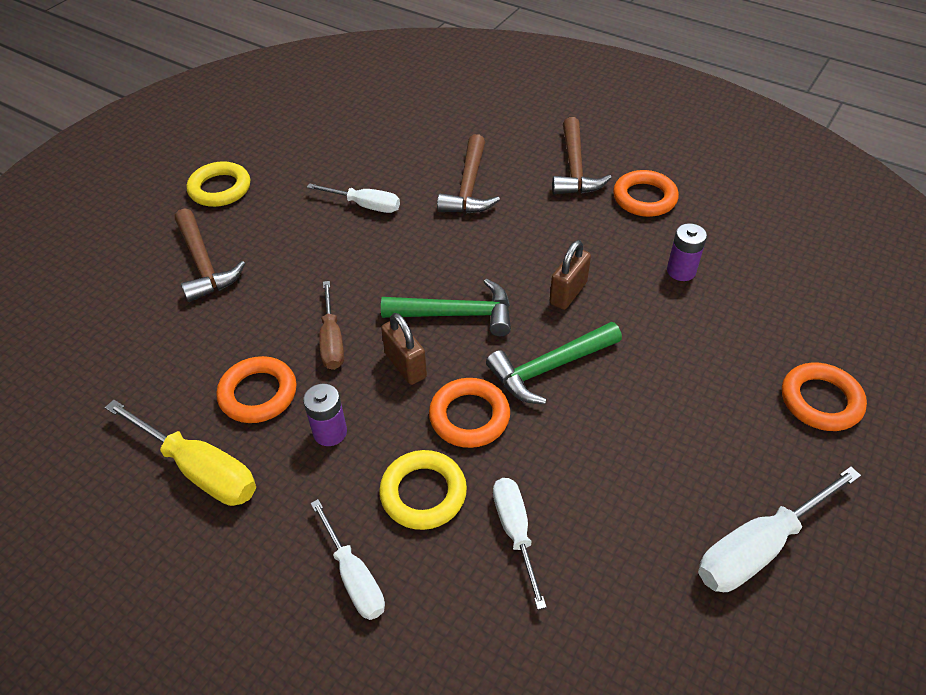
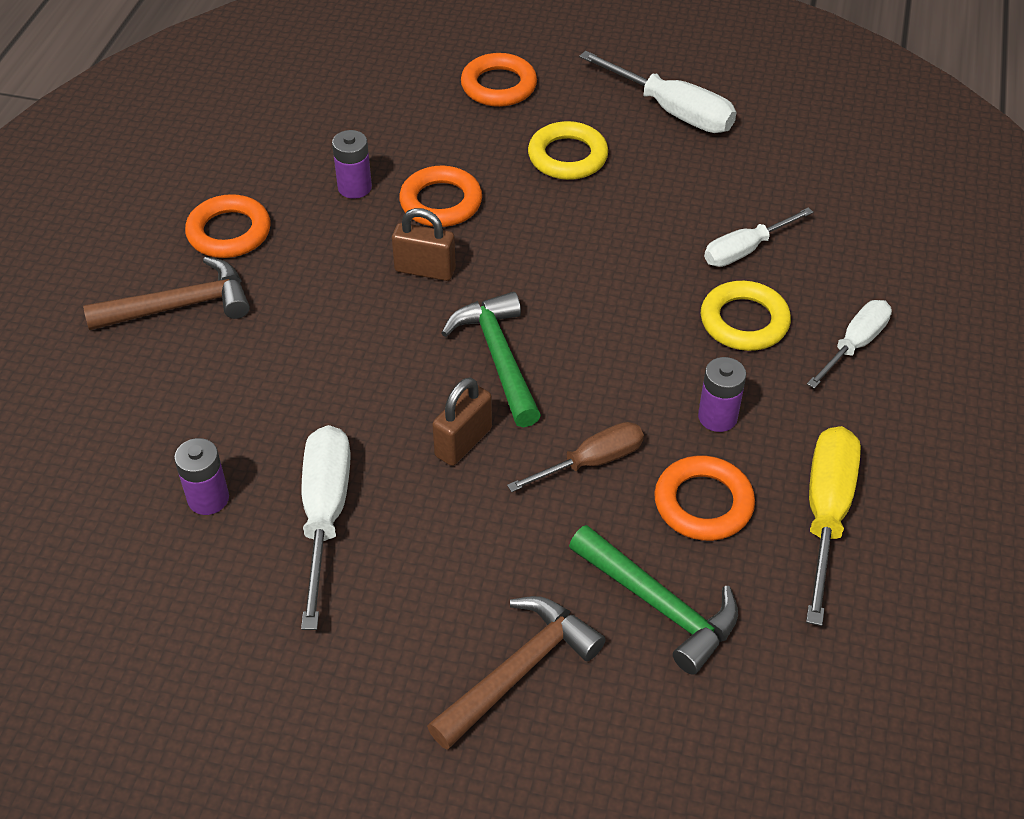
camera: 110 degrees left, 0 degrees up
(220, 189) = (339, 735): yellow ring -> yellow ring (567, 156)
(365, 205) = (325, 515): white screwdriver -> white screwdriver, size x1.51
(405, 162) = (208, 498): none -> purple battery
(405, 365) = (596, 381): brown padlock -> brown padlock (463, 442)
(469, 187) = (250, 407): brown hammer -> none
(469, 416) = (637, 311): orange ring -> orange ring (441, 202)
(549, 368) = (543, 264): green hammer -> green hammer (659, 605)

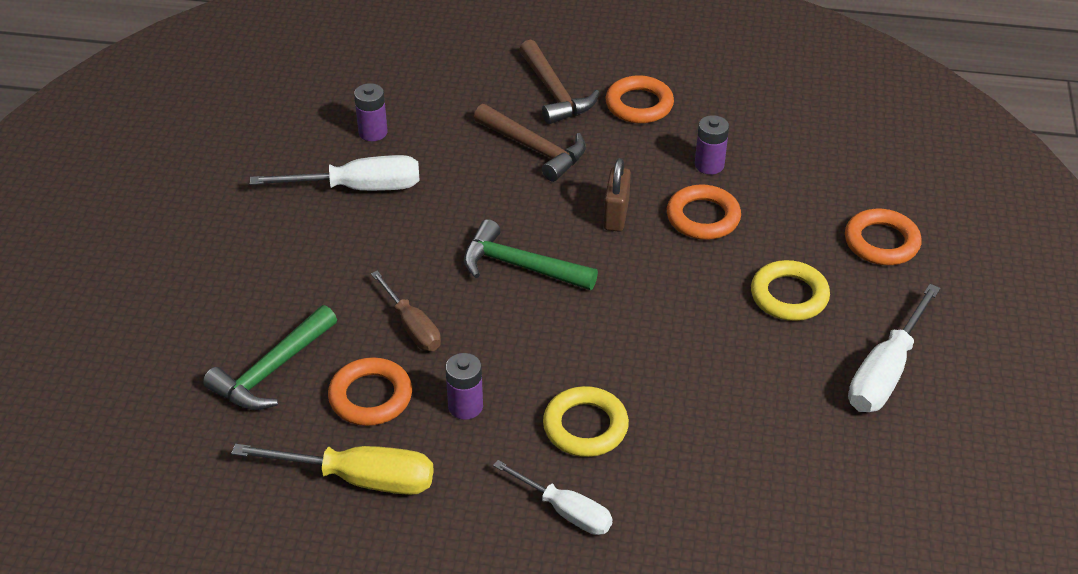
camera: 85 degrees right, 5 degrees down
(463, 442) = (429, 252): brown padlock -> none
(499, 358) = (520, 266): green hammer -> green hammer turned 135 degrees counterclockwise
(519, 671) = (221, 296): brown hammer -> brown hammer (534, 149)
(745, 250) = (684, 429): white screwdriver -> none

